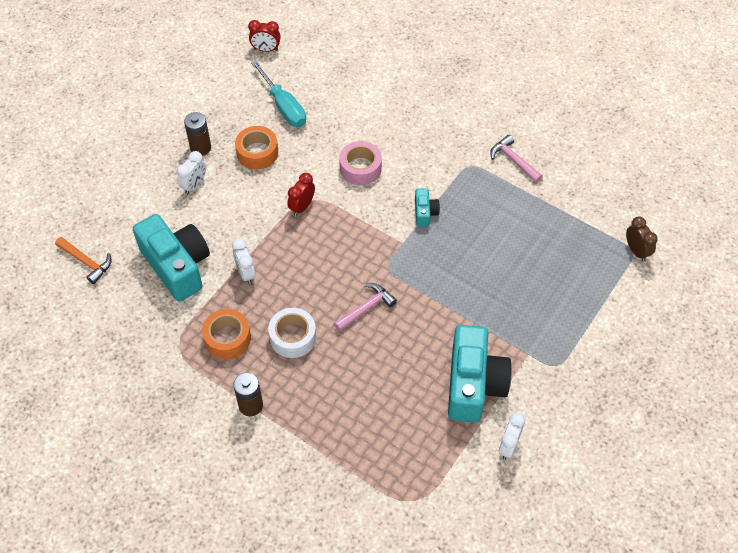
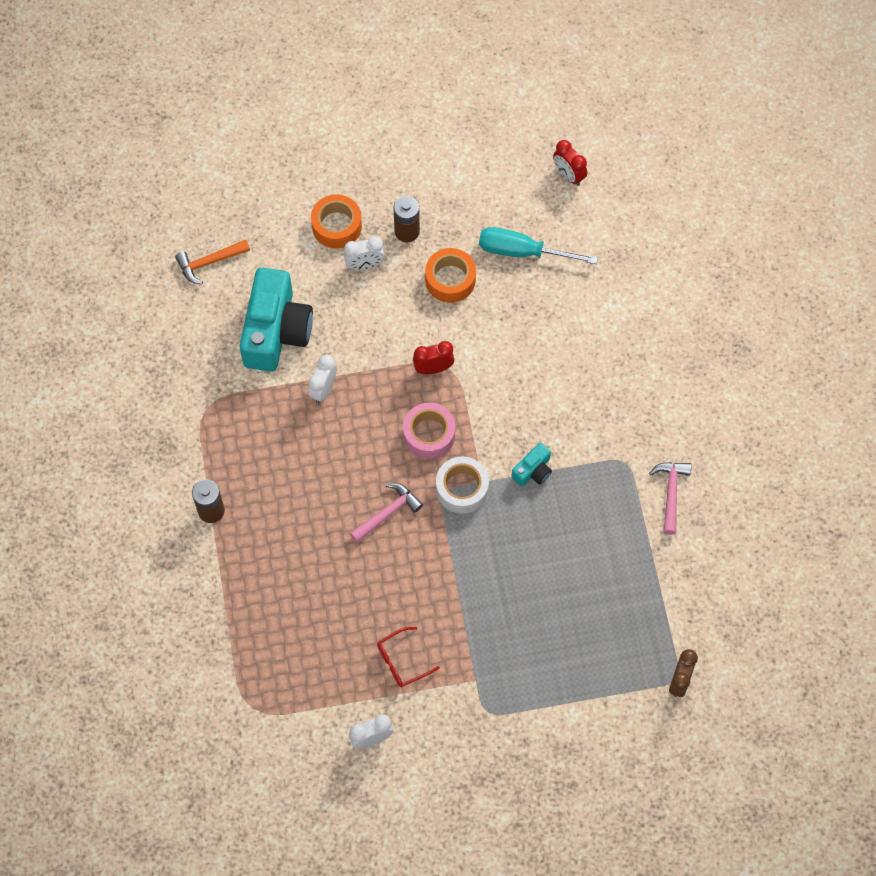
camera: 45 degrees right, 10 degrees up
(87, 262) = (209, 262): orange hammer -> orange hammer turned 75 degrees clockwise
(227, 338) = (251, 435): orange tape -> orange tape (337, 226)
(284, 106) = (522, 252): turquoise screwdriver -> turquoise screwdriver turned 90 degrees clockwise
(293, 337) = (302, 483): white tape -> white tape (462, 488)
(360, 168) = (523, 376): pink tape -> pink tape (429, 434)
(366, 308) = (388, 512): pink hammer -> pink hammer turned 45 degrees counterclockwise
(473, 384) = (402, 661): turquoise camera -> red glasses

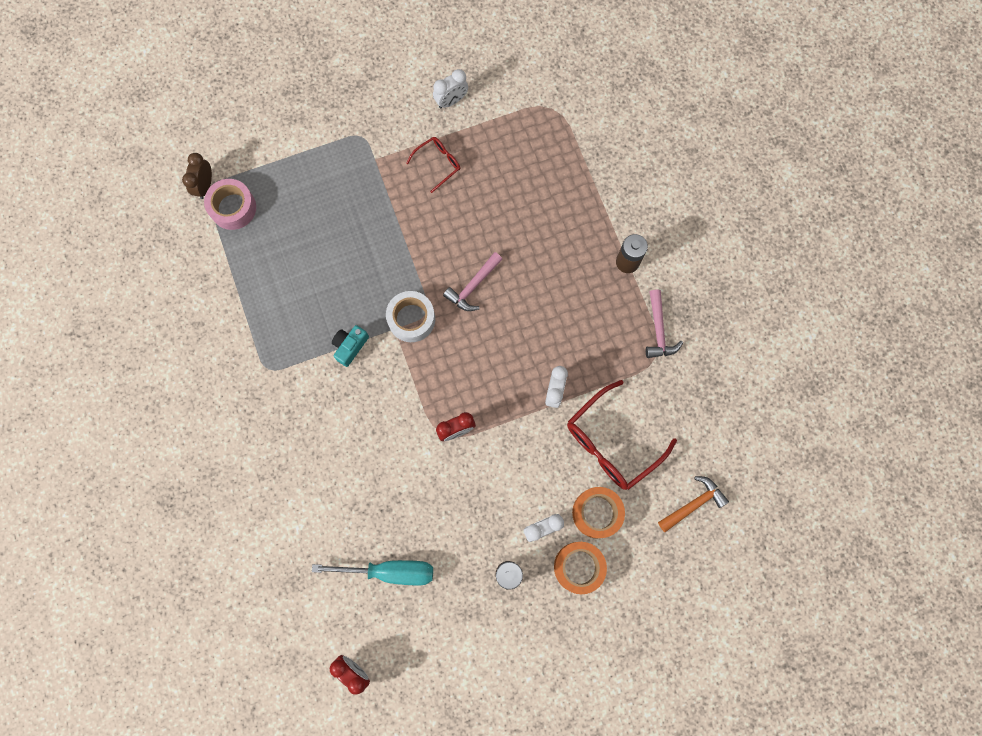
camera: 170 degrees right, 10 degrees up
(276, 331) = (611, 442): turquoise camera -> red glasses
(429, 434) = (449, 364): pink tape -> pink tape (233, 208)
(450, 280) = (456, 527): orange tape -> orange tape (597, 513)
(671, 493) = (224, 347): pink hammer -> pink hammer (658, 330)

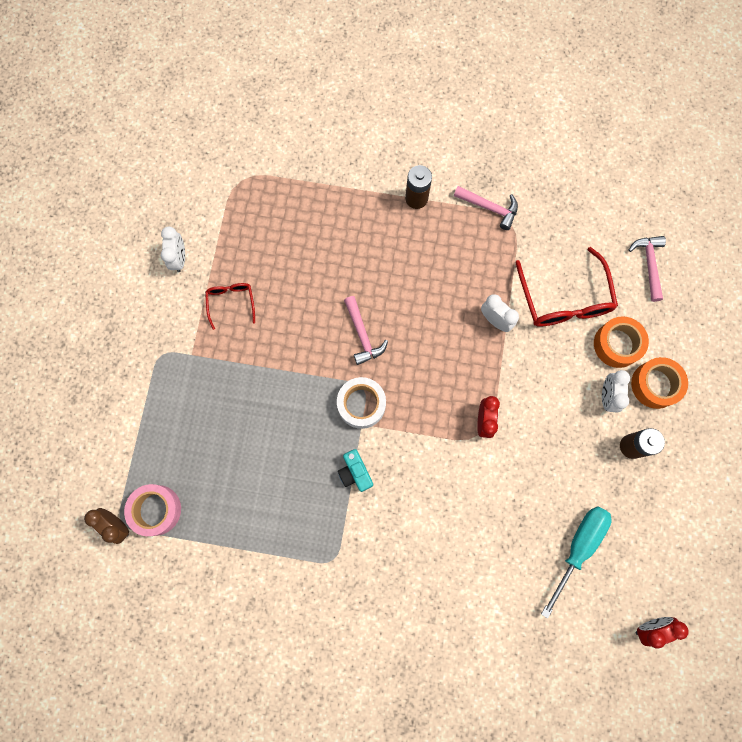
camera: 60 degrees left, 0 degrees up
(693, 504) = (649, 264): orange hammer -> pink hammer

